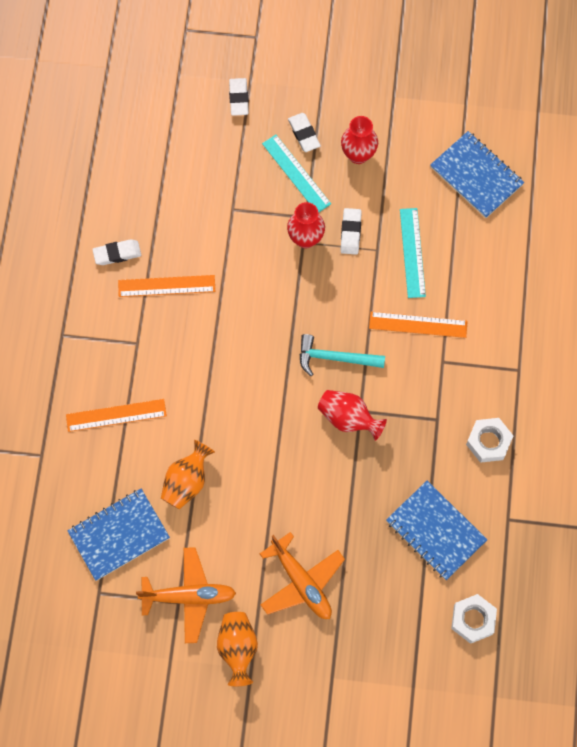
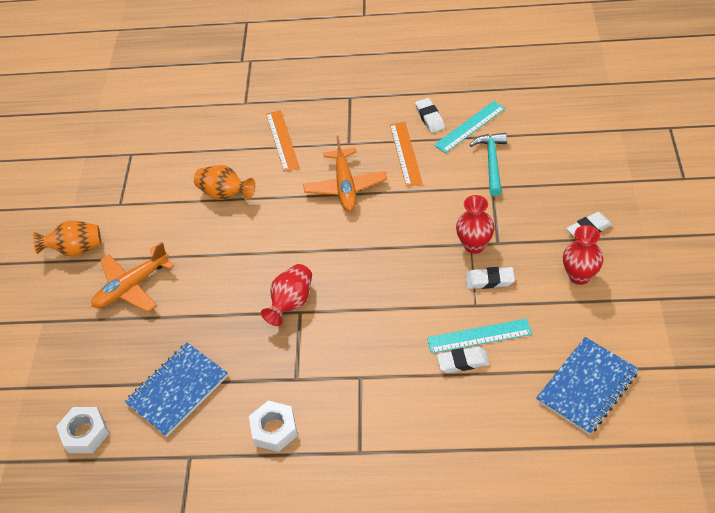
camera: 90 degrees right, 20 degrees down
(119, 535) = (178, 158): blue notebook -> none
(188, 596) = (124, 210): orange plane -> orange plane (345, 186)
(239, 98) = (610, 175): white eraser -> white eraser (463, 362)
(296, 173) = (543, 229): turquoise ruler -> turquoise ruler (470, 127)
(335, 358) = (352, 284): turquoise hammer -> turquoise hammer (492, 162)
(418, 324) = (398, 350): orange ruler -> none

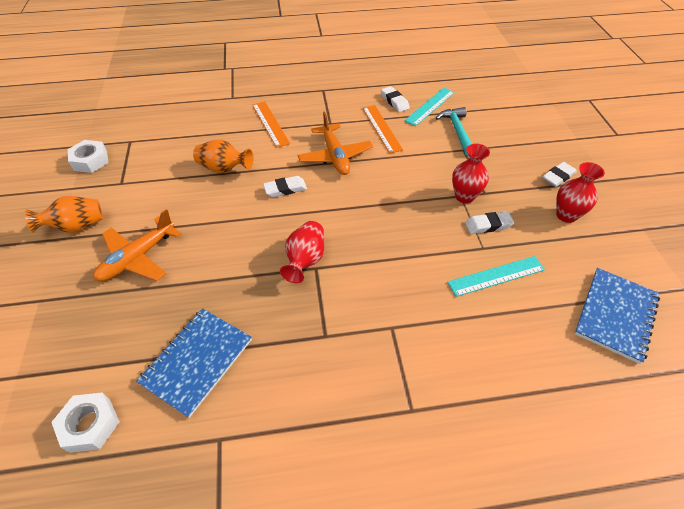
camera: 15 degrees left, 0 degrees up
(274, 429) = (312, 395): white nut -> white nut (90, 160)
(463, 362) = (489, 302): white eraser -> white eraser (285, 189)

